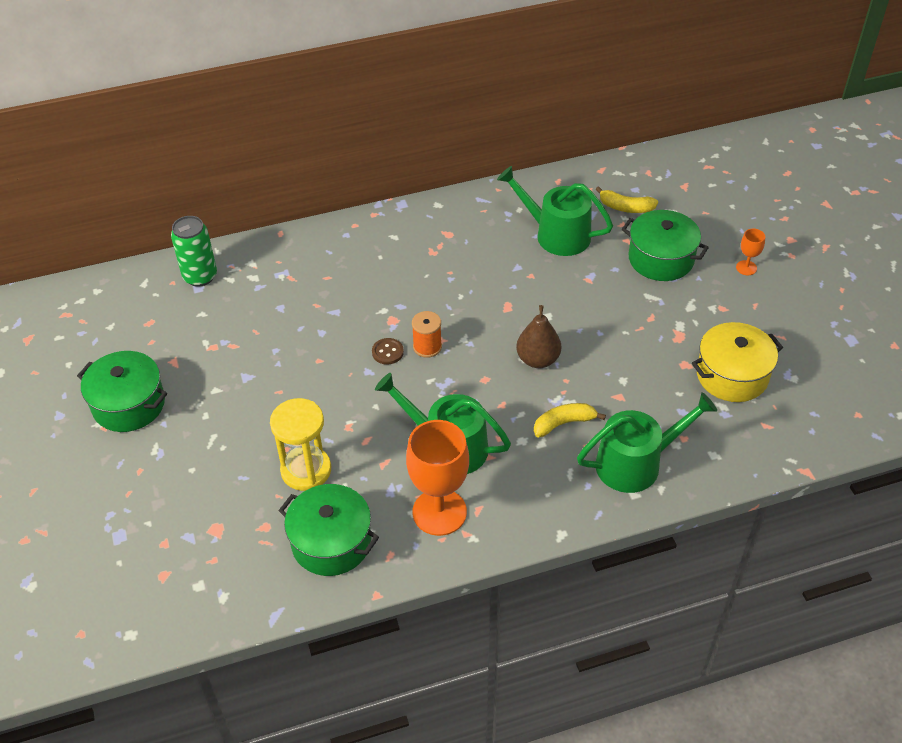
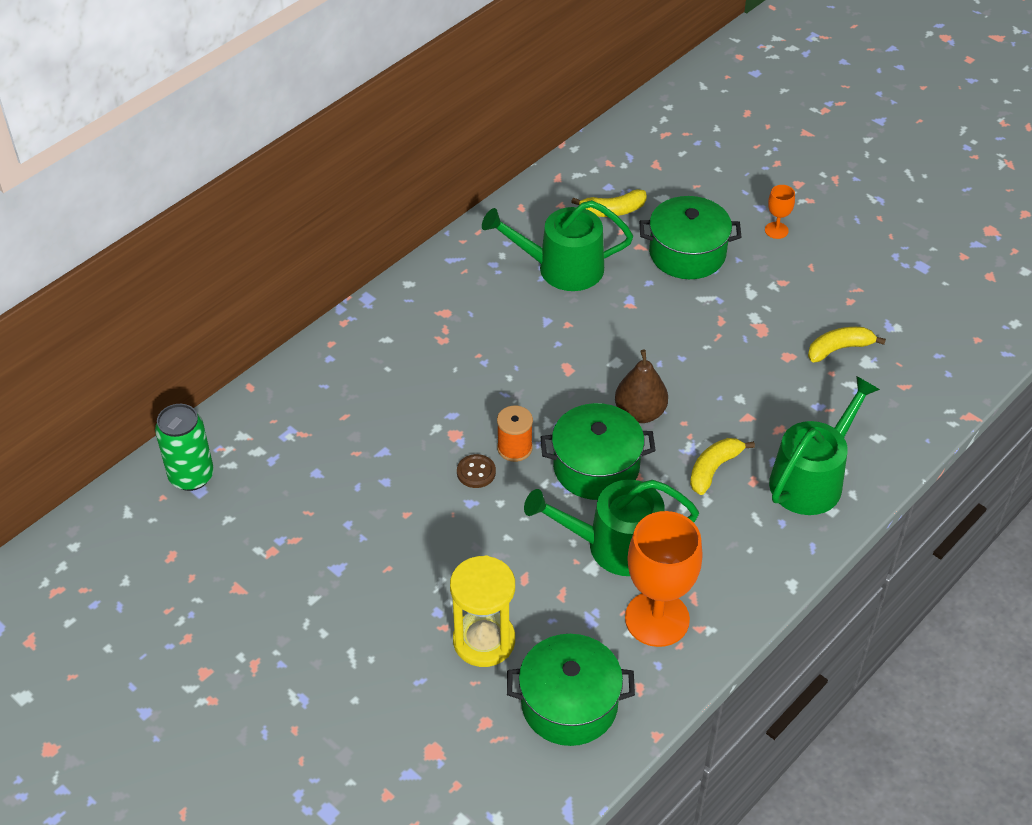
camera: 30 degrees left, 0 degrees up
(129, 404) = (222, 661): green pot -> green pot (596, 467)
(732, 375) = (839, 349): yellow pot -> yellow banana

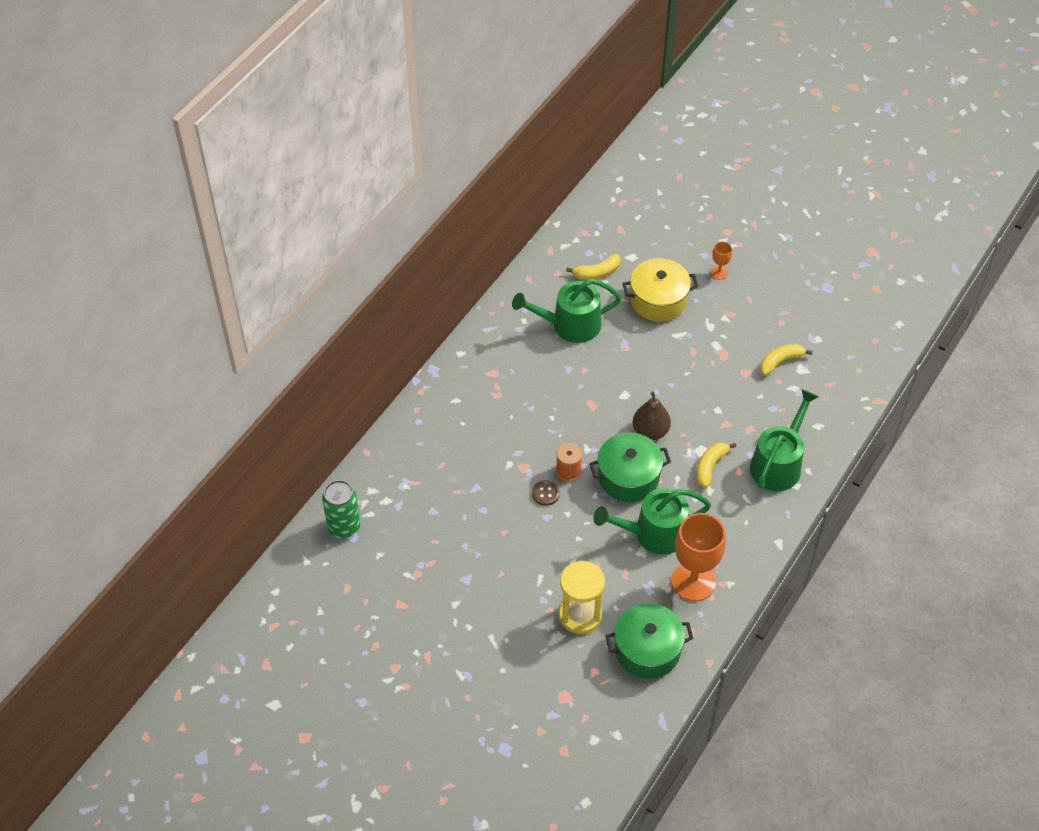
camera: 10 degrees left, 5 degrees up
(687, 253) = (658, 300): green pot -> yellow pot

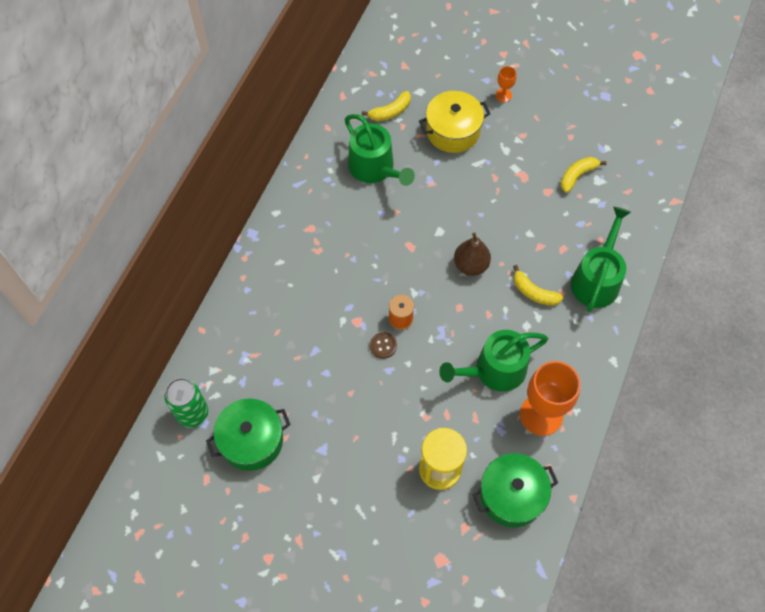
camera: 10 degrees left, 10 degrees up
(570, 325) = (375, 168): green watering can -> green watering can turned 105 degrees counterclockwise
(628, 477) = (459, 316): green pot -> green pot (251, 440)
(710, 466) = (534, 292): yellow banana -> yellow banana turned 75 degrees counterclockwise

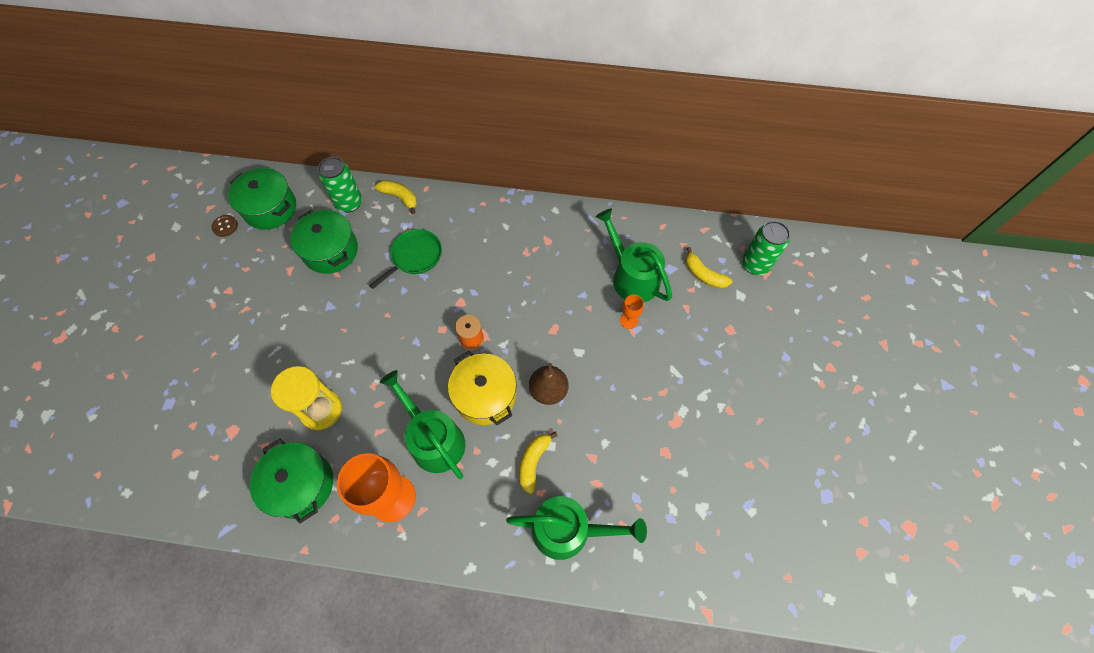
camera: 75 degrees right, 0 degrees up
(167, 503) = (270, 208): none -> green pot
(288, 355) = (415, 257): none -> green pan
(375, 168) = (631, 277): green watering can -> green watering can turned 105 degrees clockwise
(383, 346) = (440, 330): brown button -> brown button (225, 226)
(392, 70) = (755, 265): none -> green can
(453, 131) = (704, 338): yellow pot -> yellow pot (485, 395)
(503, 95) = (773, 379): orange goblet -> orange goblet (628, 320)
(577, 176) = (698, 482): yellow banana -> yellow banana (400, 197)

